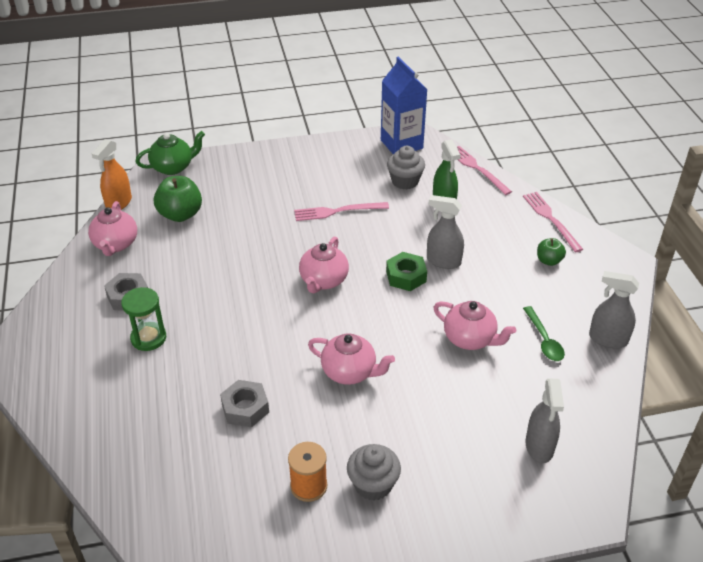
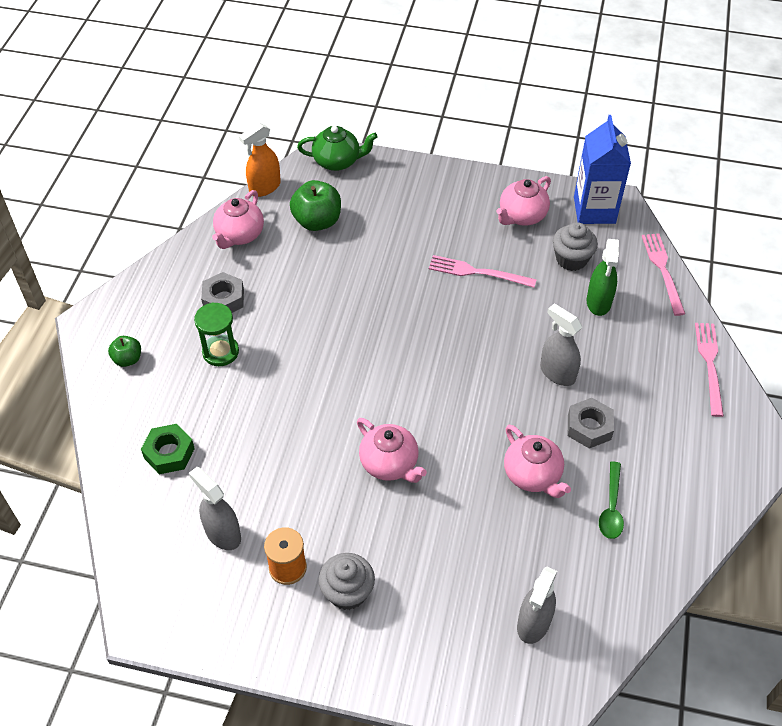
camera: 25 degrees right, 10 degrees up
(245, 408) = (271, 463): grey nut -> grey nut (589, 427)
(323, 281) = (419, 350): pink teapot -> pink teapot (522, 216)
(406, 276) = (507, 376): green nut -> green nut (169, 453)
(549, 261) = (675, 415): green apple -> green apple (128, 359)
(607, 339) = (683, 534): grey spray bottle -> grey spray bottle (222, 533)

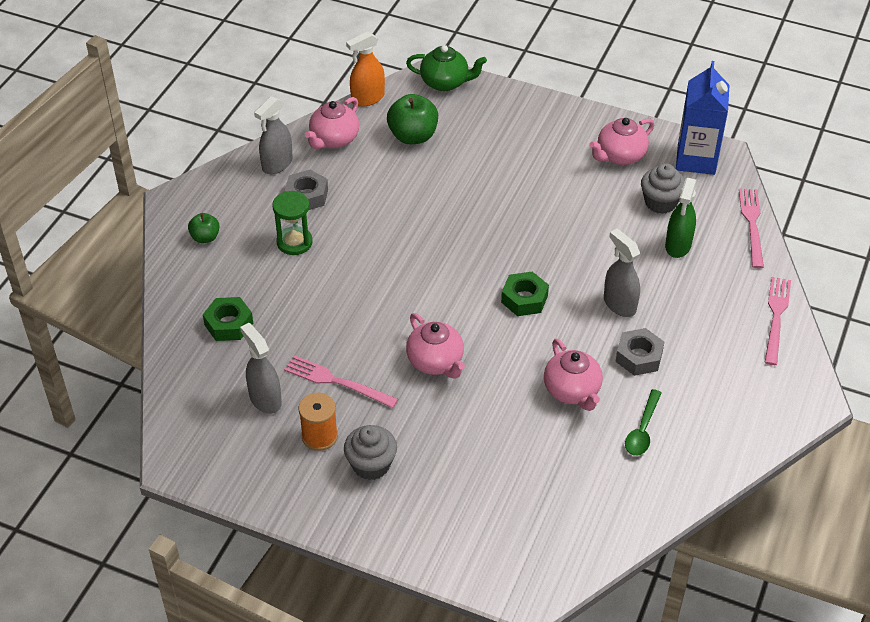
camera: 10 degrees right, 5 degrees down
(463, 381) = (524, 299): none -> green nut
(478, 272) = (562, 203): pink fork -> pink fork (337, 382)
(533, 623) = (541, 517): grey spray bottle -> grey spray bottle (277, 164)

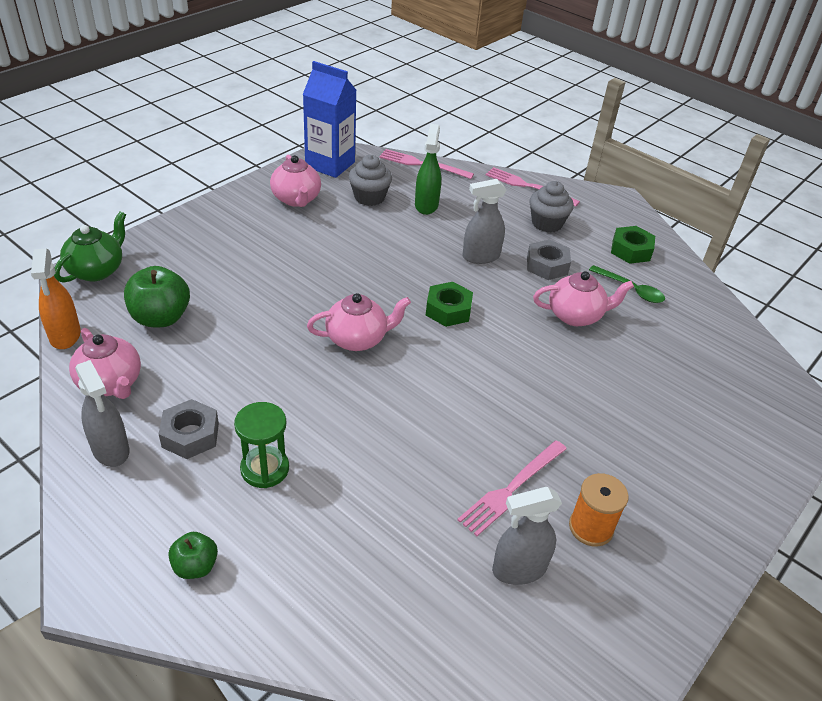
camera: 75 degrees left, 5 degrees down
(228, 324) = (374, 578): green nut -> green nut (631, 250)
(371, 465) = (641, 491): grey cupcake -> grey cupcake (547, 223)
(436, 362) = (509, 397): pink teapot -> pink teapot (357, 339)
(678, 245) = (426, 205): green spray bottle -> green spray bottle turned 120 degrees counterclockwise

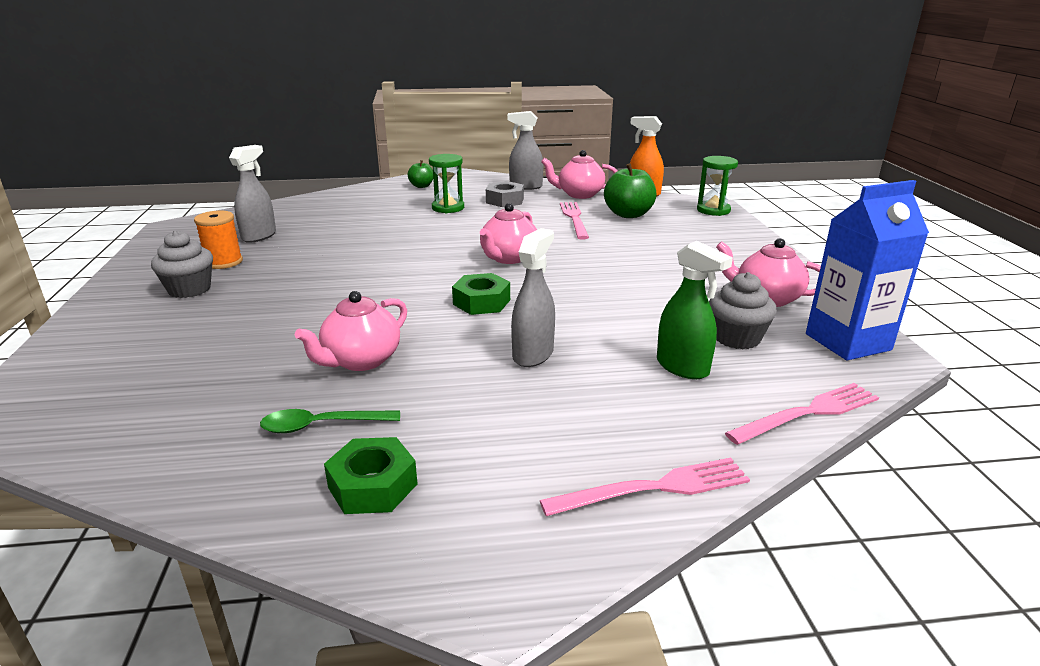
camera: 135 degrees right, 15 degrees down
(97, 270) = (713, 210): green teapot -> green hourglass
(512, 488) = (296, 254): pink fork -> pink fork (574, 219)
(547, 223) = (534, 443): grey cupcake -> grey cupcake (189, 289)
(547, 265) = (455, 389): grey nut -> none

